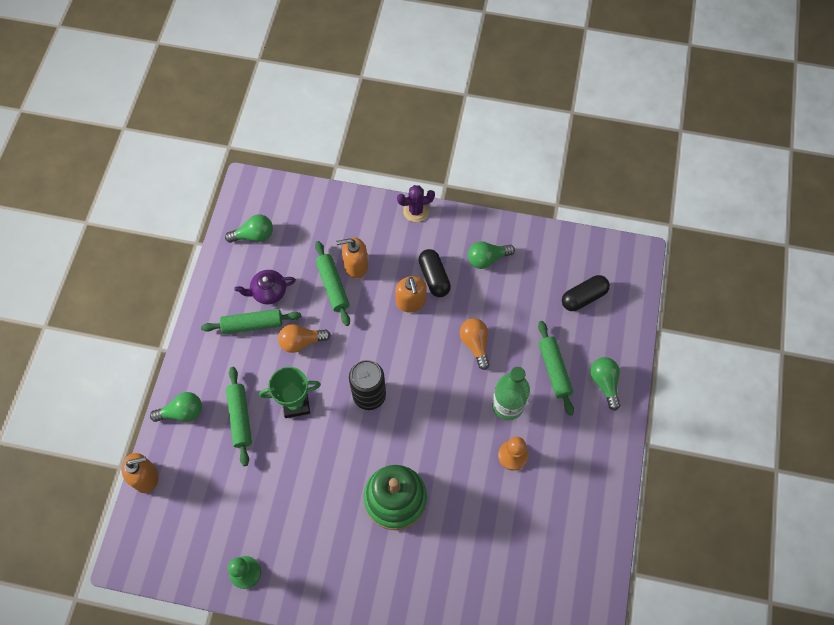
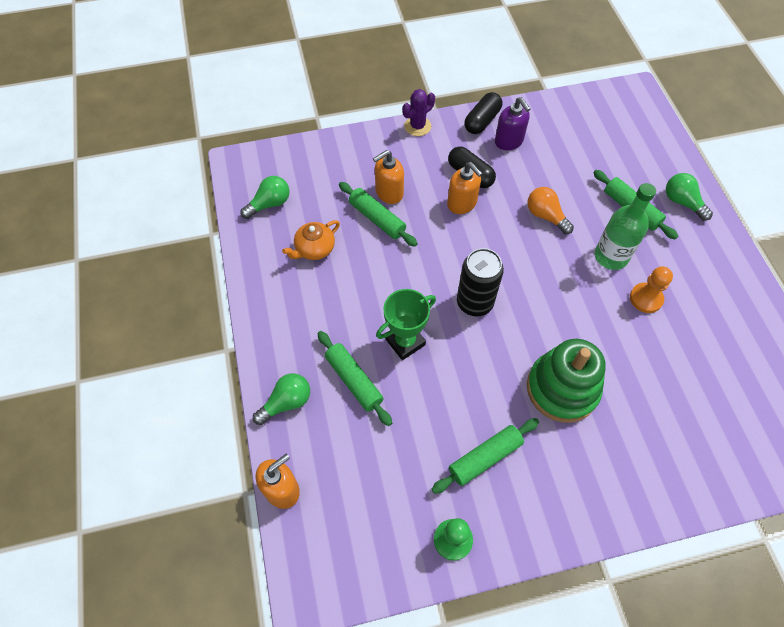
camera: 25 degrees left, 5 degrees down
(252, 324) = (315, 285): green rolling pin -> green rolling pin (485, 458)
(268, 292) = (314, 249): purple teapot -> orange teapot
(301, 342) = (375, 281): orange light bulb -> none
(487, 259) = (509, 141): green light bulb -> purple soap dispenser
(583, 297) = (615, 140): black capsule -> black capsule (482, 121)

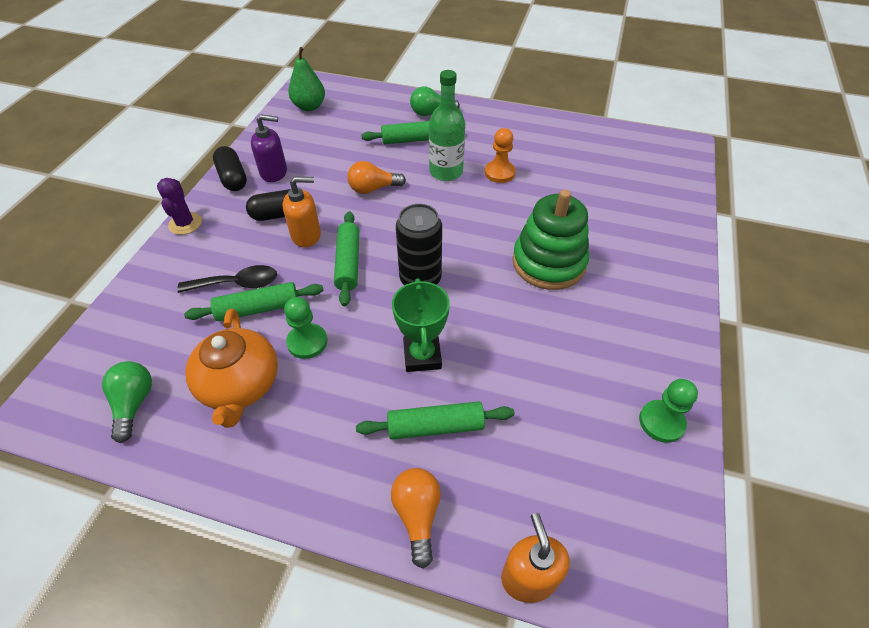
camera: 60 degrees left, 10 degrees down
(286, 402) = (417, 515): green light bulb -> orange light bulb
(314, 249) = (240, 385): orange teapot -> orange teapot, size x1.56
(370, 264) = (307, 342): none -> green pawn
(389, 193) = (237, 284): orange soap dispenser -> black spoon
(485, 458) = (587, 352): green rolling pin -> green rolling pin (348, 263)
(606, 112) = (309, 106): none -> green pear

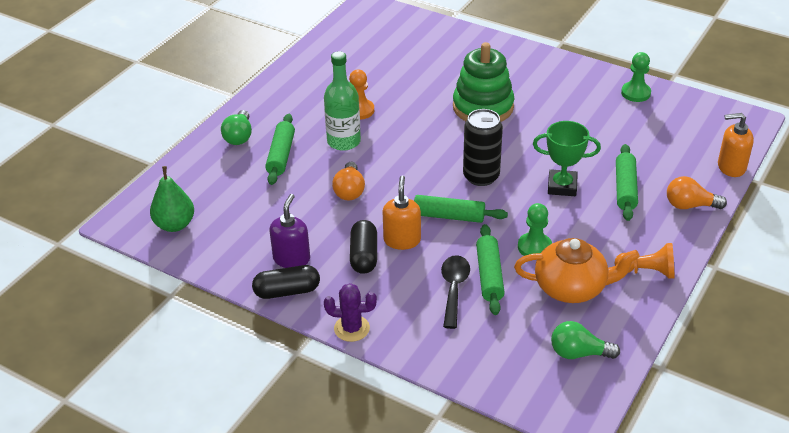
camera: 75 degrees left, 10 degrees down
(272, 466) = (647, 271): none -> orange pawn

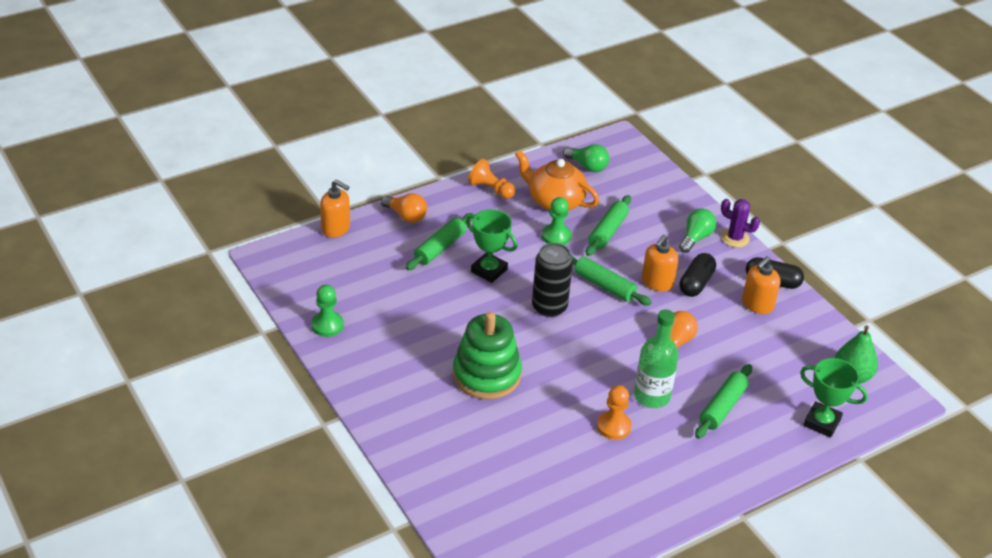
camera: 155 degrees left, 0 degrees up
(191, 175) = (822, 422): none -> green trophy
(239, 136) = (757, 449): green light bulb -> green light bulb (695, 238)
(291, 258) = (757, 305): purple soap dispenser -> orange soap dispenser
(454, 289) = (641, 233): black spoon -> none

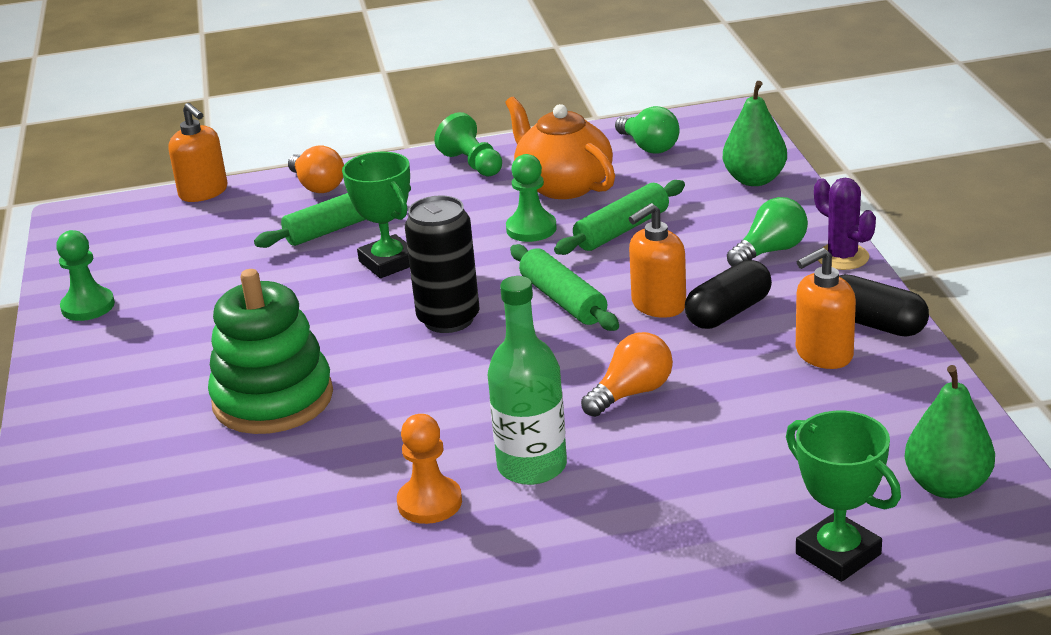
camera: 25 degrees right, 10 degrees down
(491, 189) = (472, 164): orange pawn -> green pawn
(660, 186) = (754, 180): none -> green pear
(722, 407) = (653, 501): green rolling pin -> none

